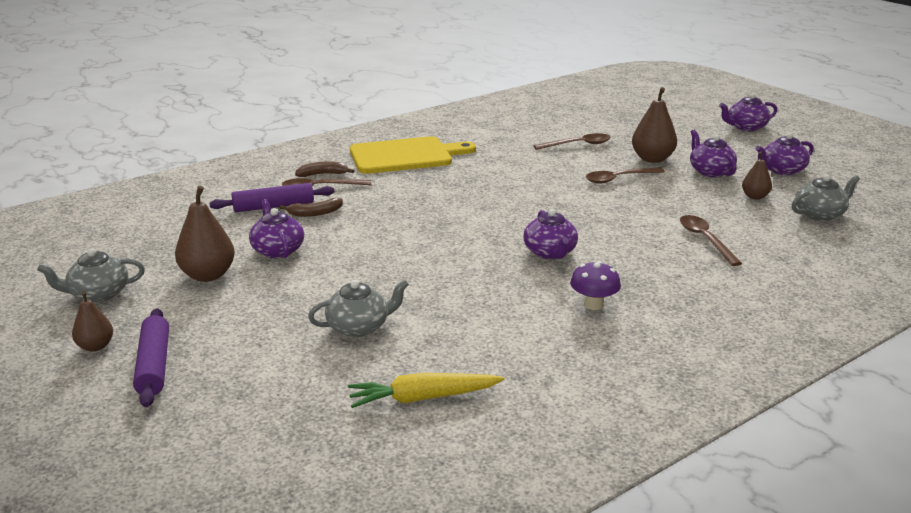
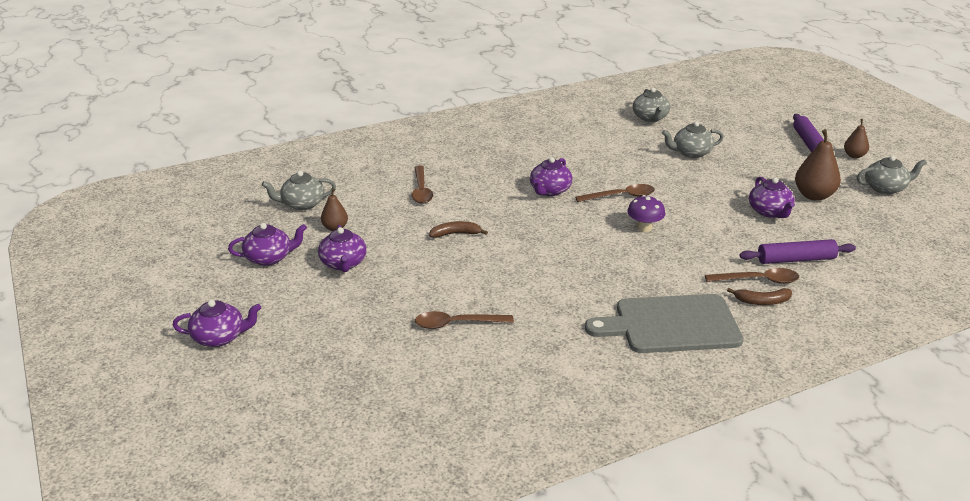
camera: 170 degrees left, 5 degrees up
(315, 213) = (752, 247): brown banana -> brown banana (455, 234)
(405, 156) = (671, 324): yellow cutting board -> grey cutting board
(423, 398) = (650, 118): yellow carrot -> grey teapot
(550, 252) = (550, 190): purple teapot -> purple teapot turned 150 degrees counterclockwise
(593, 304) = (536, 153): purple mushroom -> purple mushroom (644, 228)
(619, 179) = (445, 263): brown spoon -> brown spoon (621, 196)
(652, 159) = (388, 289): brown pear -> none

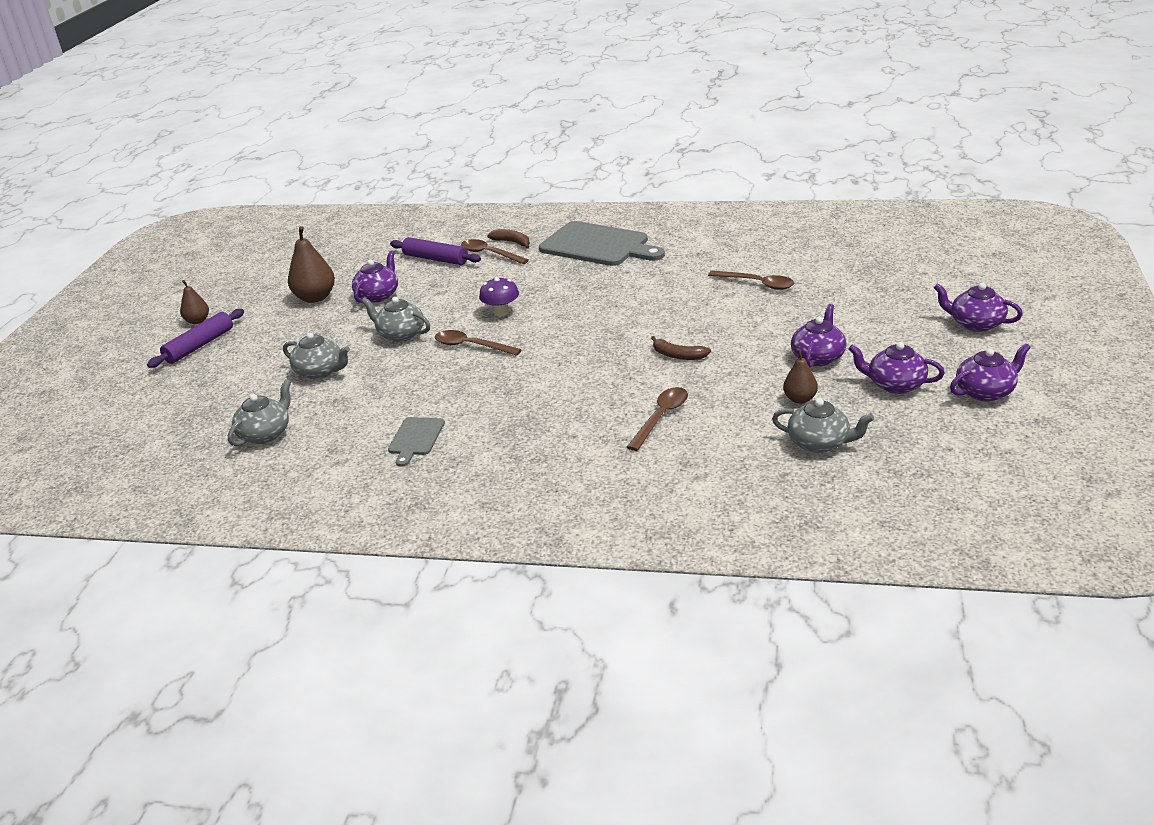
camera: 140 degrees left, 0 degrees up
(550, 190) = (527, 373): purple teapot -> purple teapot (986, 392)
(559, 139) = (415, 438): none -> grey cutting board
(885, 188) = (250, 287): grey teapot -> grey teapot (400, 334)

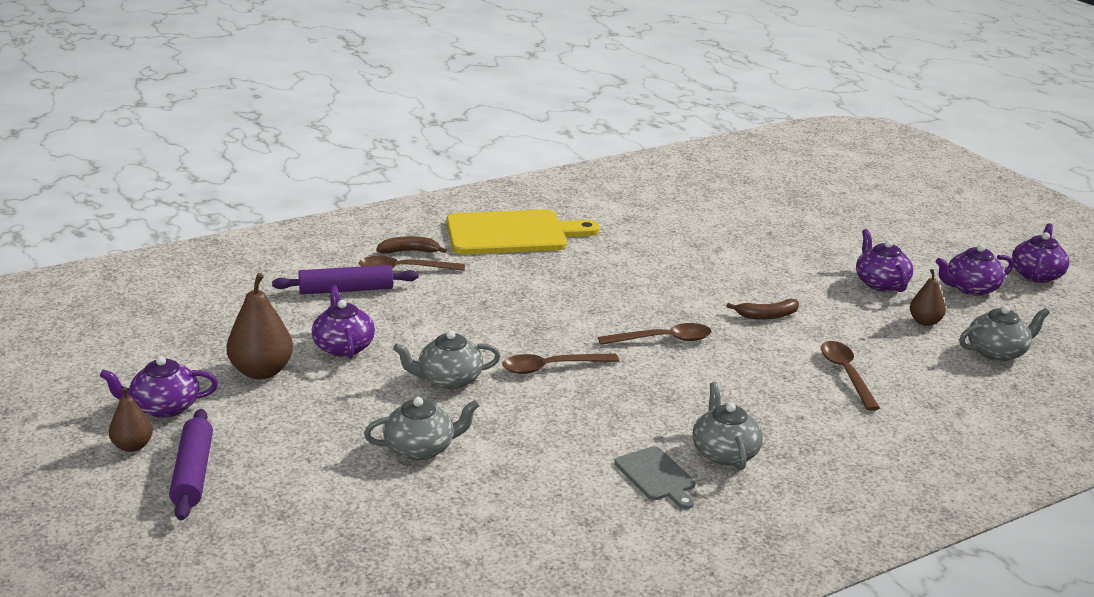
camera: 45 degrees left, 5 degrees down
(265, 434) = (476, 537): grey teapot -> grey teapot (724, 453)
(501, 312) = (524, 324): purple mushroom -> none
(598, 245) = (512, 233): grey cutting board -> yellow cutting board
(757, 284) = (726, 234): brown spoon -> brown spoon (663, 340)
(975, 324) = (945, 224): purple teapot -> purple teapot (164, 407)

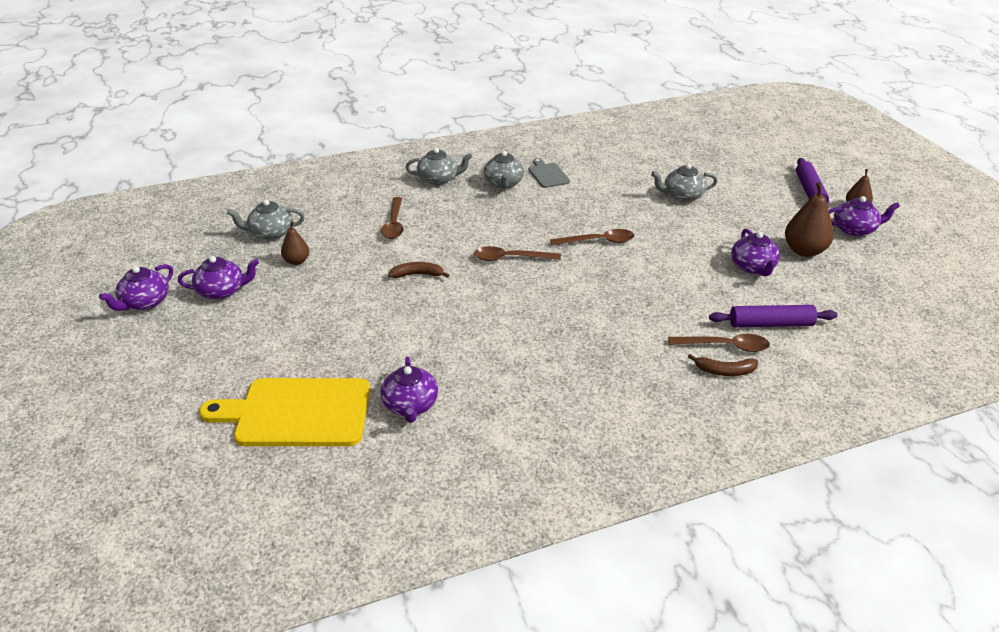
camera: 170 degrees left, 10 degrees up
(448, 380) = (670, 237): grey teapot -> grey teapot (438, 179)
(512, 233) = (620, 392): yellow cutting board -> yellow cutting board (297, 412)
(880, 283) = (295, 302): purple teapot -> purple teapot (410, 405)

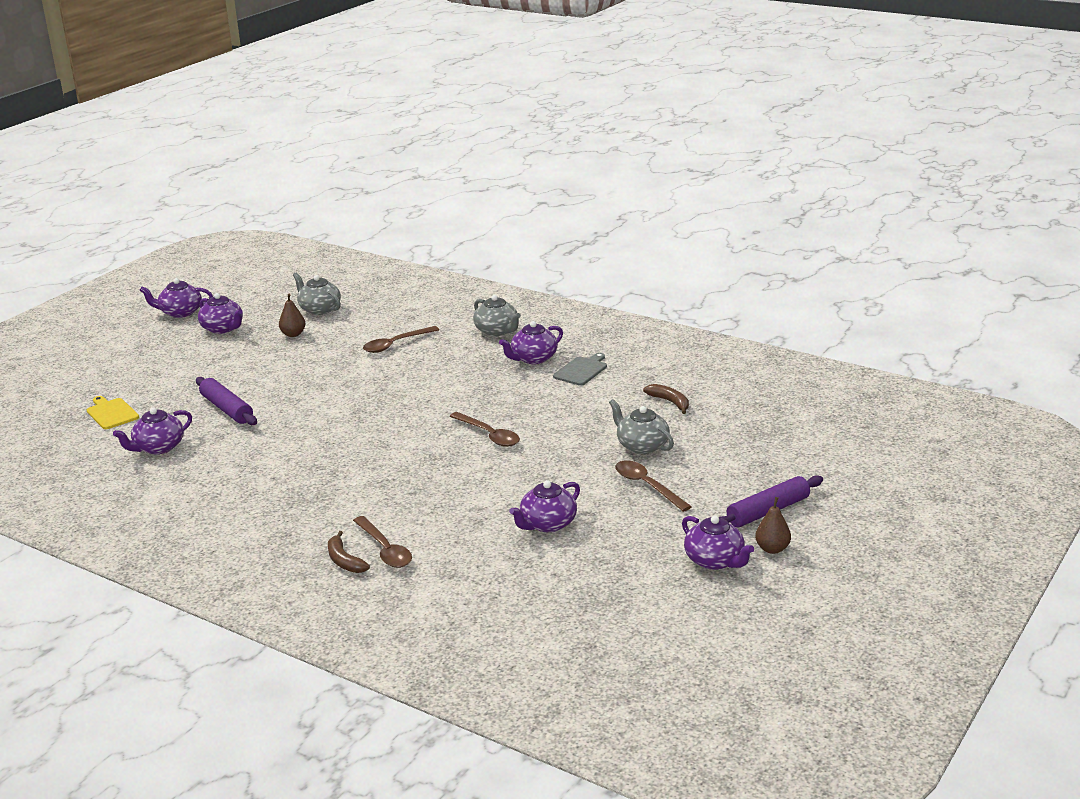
camera: 55 degrees right, 10 degrees down
(297, 412) = (111, 413): yellow cutting board -> yellow cutting board, size x0.49
(417, 274) = (331, 383): brown banana -> brown banana (670, 402)
(504, 183) = (533, 358): grey teapot -> purple teapot
(510, 258) = (406, 408): brown spoon -> brown spoon (647, 486)
(771, 324) = (451, 562): purple rolling pin -> purple rolling pin (227, 409)
(804, 251) = (621, 543): brown pear -> none

